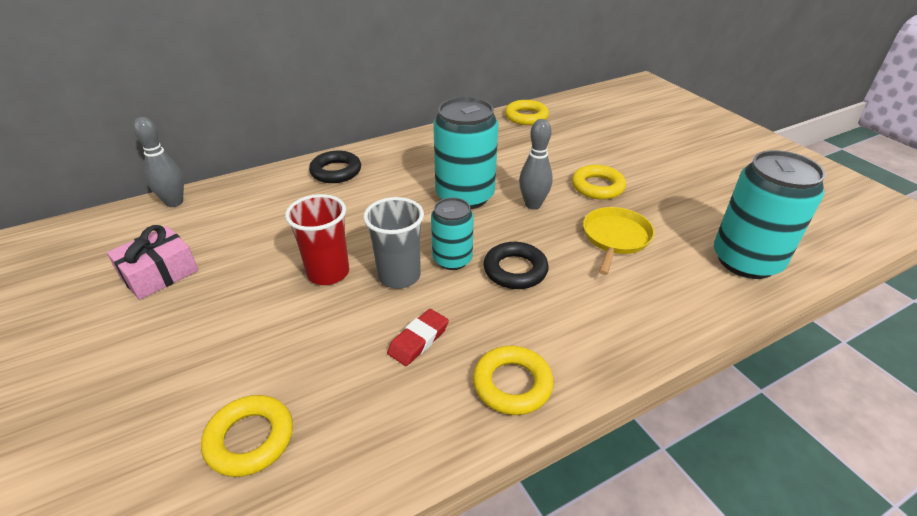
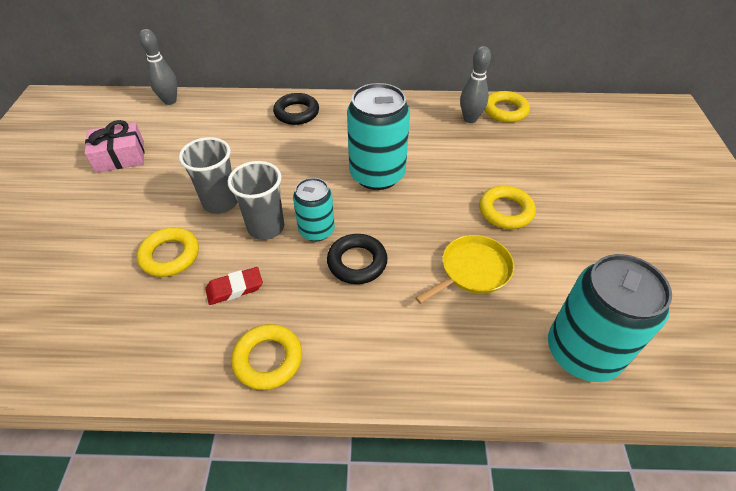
camera: 30 degrees right, 10 degrees up
(250, 439) = (79, 308): yellow ring -> yellow ring (170, 255)
(328, 273) = (220, 202): red cup -> grey cup
(533, 205) = (428, 206): grey bowling pin -> grey bowling pin (470, 119)

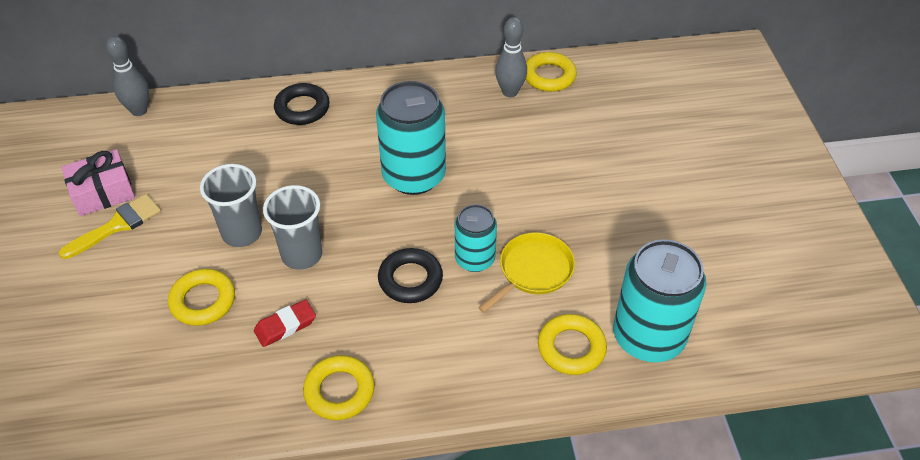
camera: 10 degrees left, 0 degrees up
(122, 183) = (117, 225): none -> yellow brush
(316, 230) = (359, 250): turquoise can -> turquoise can (475, 259)
(505, 211) = (561, 200): yellow ring -> yellow ring (571, 348)

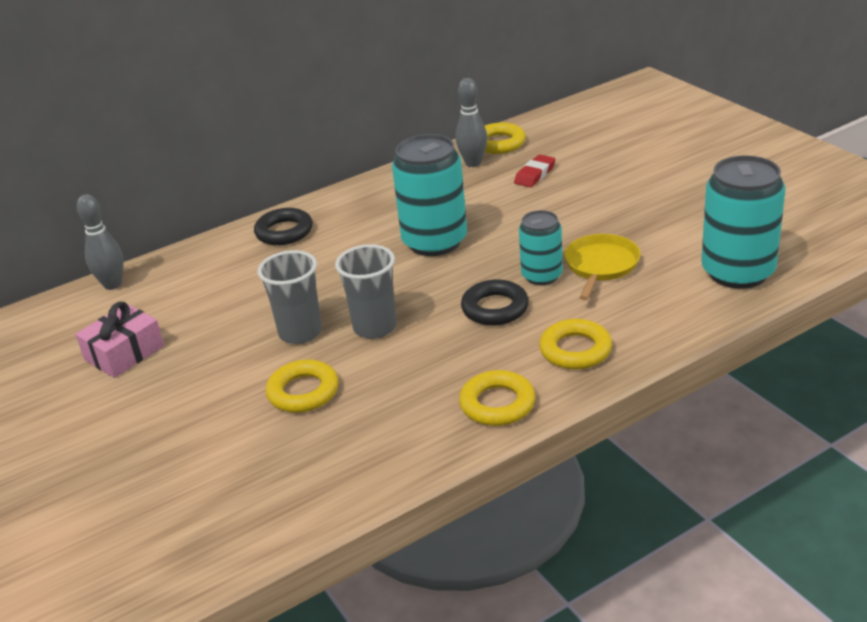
camera: 20 degrees left, 15 degrees down
(117, 225) = (162, 370): yellow brush -> none
(285, 326) = (403, 380): red eraser -> red eraser (535, 174)
(571, 348) = (680, 301): yellow ring -> yellow ring (575, 350)

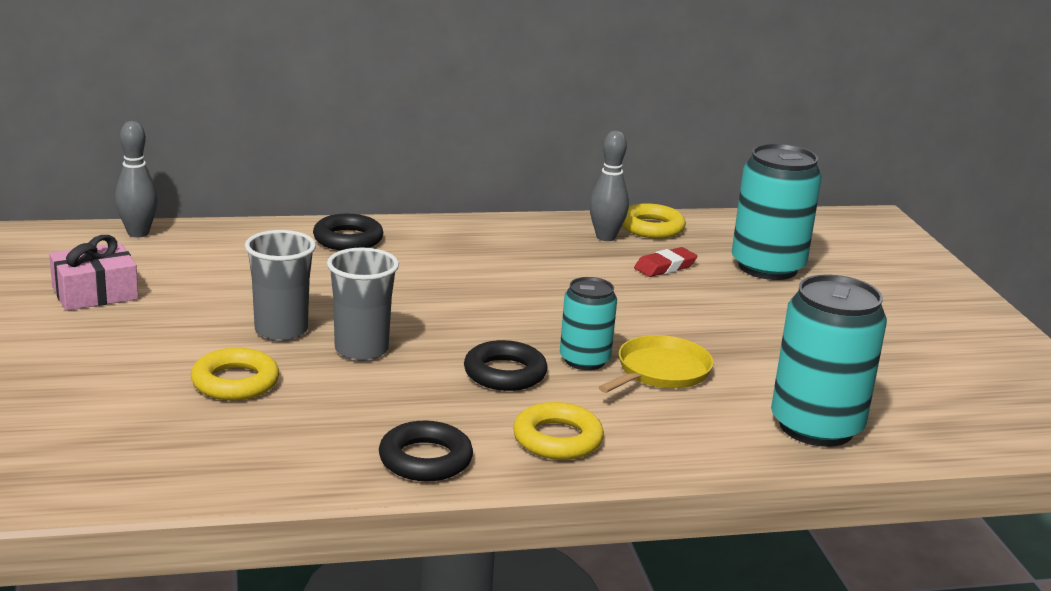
camera: 15 degrees right, 10 degrees down
(434, 242) = (496, 294): turquoise can -> turquoise can (767, 267)
(497, 404) = (425, 459): yellow ring -> black ring

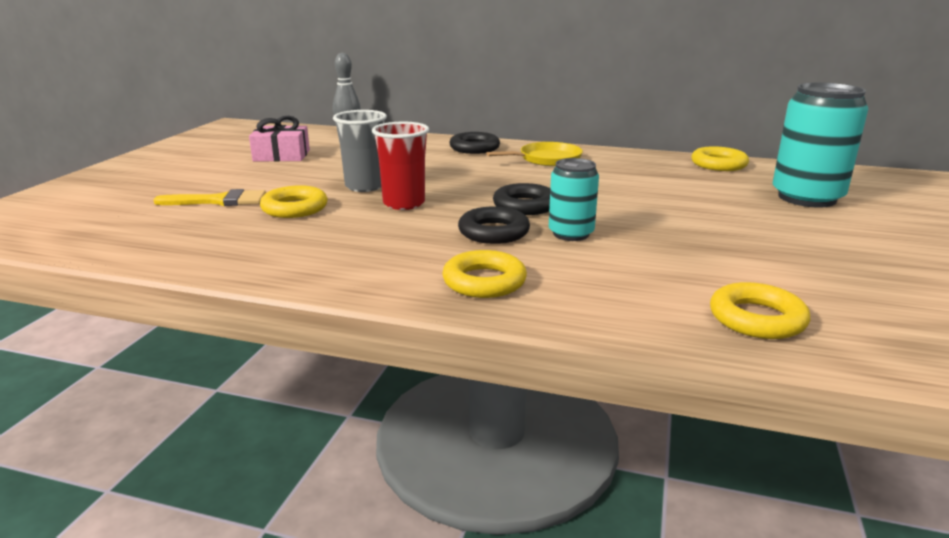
camera: 30 degrees right, 0 degrees up
(117, 389) = (219, 201): none -> yellow brush
(361, 350) = (404, 203): grey cup -> red cup
(425, 459) = (359, 275): black ring -> black ring (525, 206)
(605, 237) = (672, 166): grey bowling pin -> none
(660, 372) = (632, 251): yellow pan -> yellow pan (547, 159)
(665, 267) = (707, 187): red eraser -> none
(816, 427) = (757, 319): turquoise can -> yellow ring

